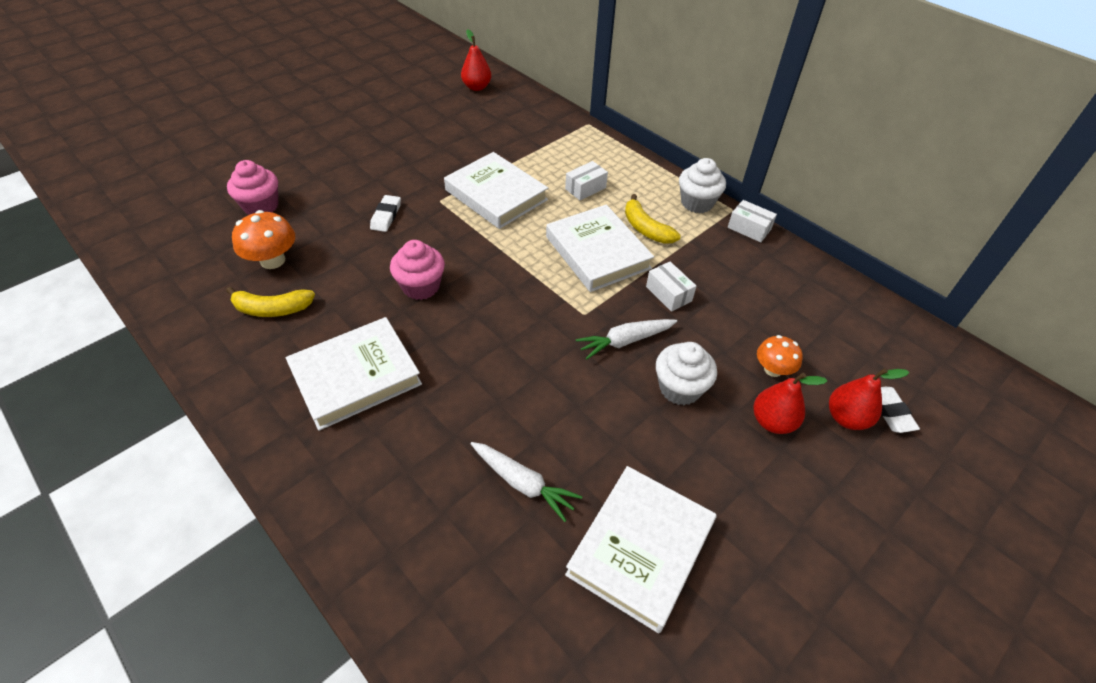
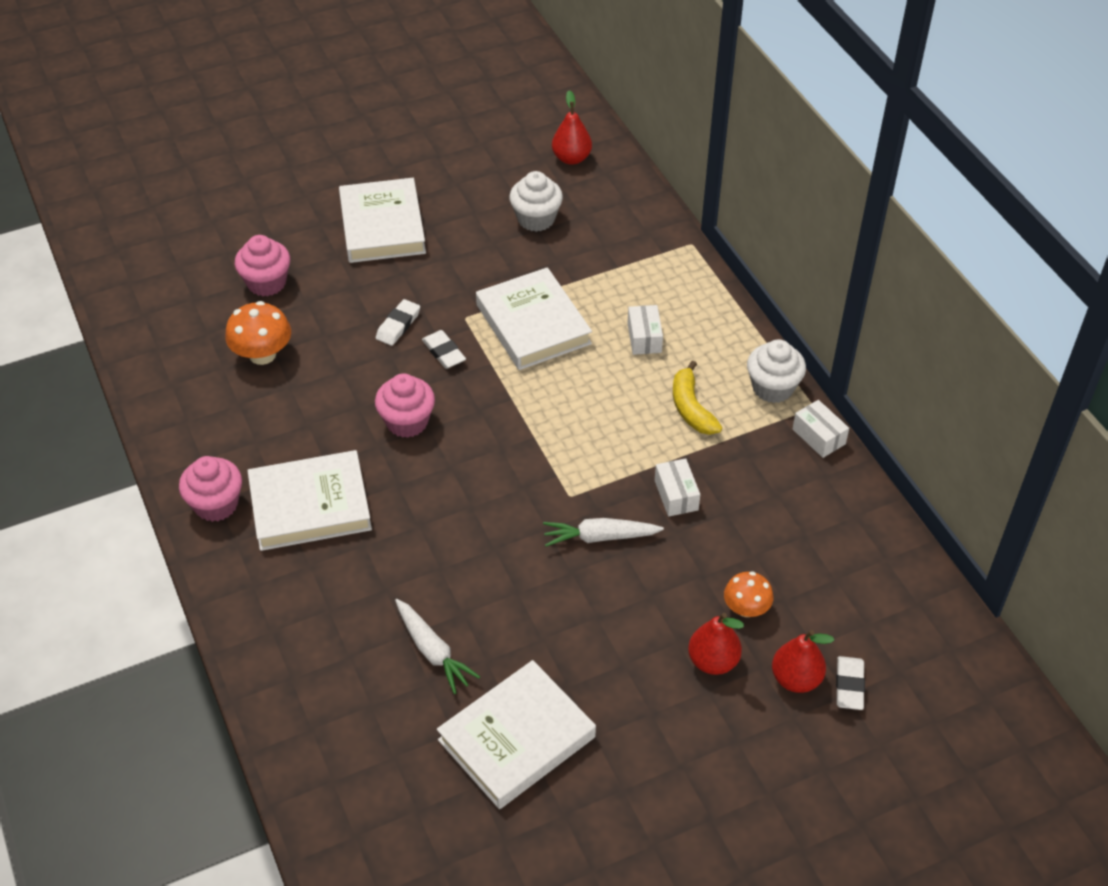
camera: 20 degrees right, 0 degrees up
(261, 398) = (216, 504): none -> pink cupcake
(272, 309) = (248, 412): yellow banana -> none
(432, 228) = (444, 352): none -> white eraser
(585, 188) = (644, 338): white box -> white box turned 75 degrees counterclockwise
(597, 252) = (619, 426): white book -> white book (382, 226)
(680, 388) = (633, 602): white cupcake -> white cupcake (536, 219)

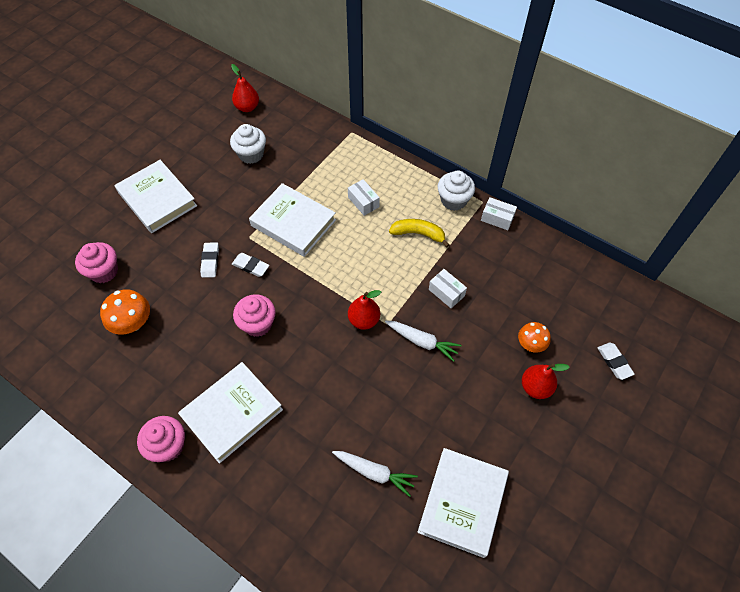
camera: 30 degrees left, 10 degrees up
(600, 537) = (422, 341): white carrot -> white carrot turned 120 degrees counterclockwise
(691, 408) = (418, 234): yellow banana -> yellow banana turned 150 degrees clockwise
(796, 679) = (585, 373): red pear -> red pear (364, 320)

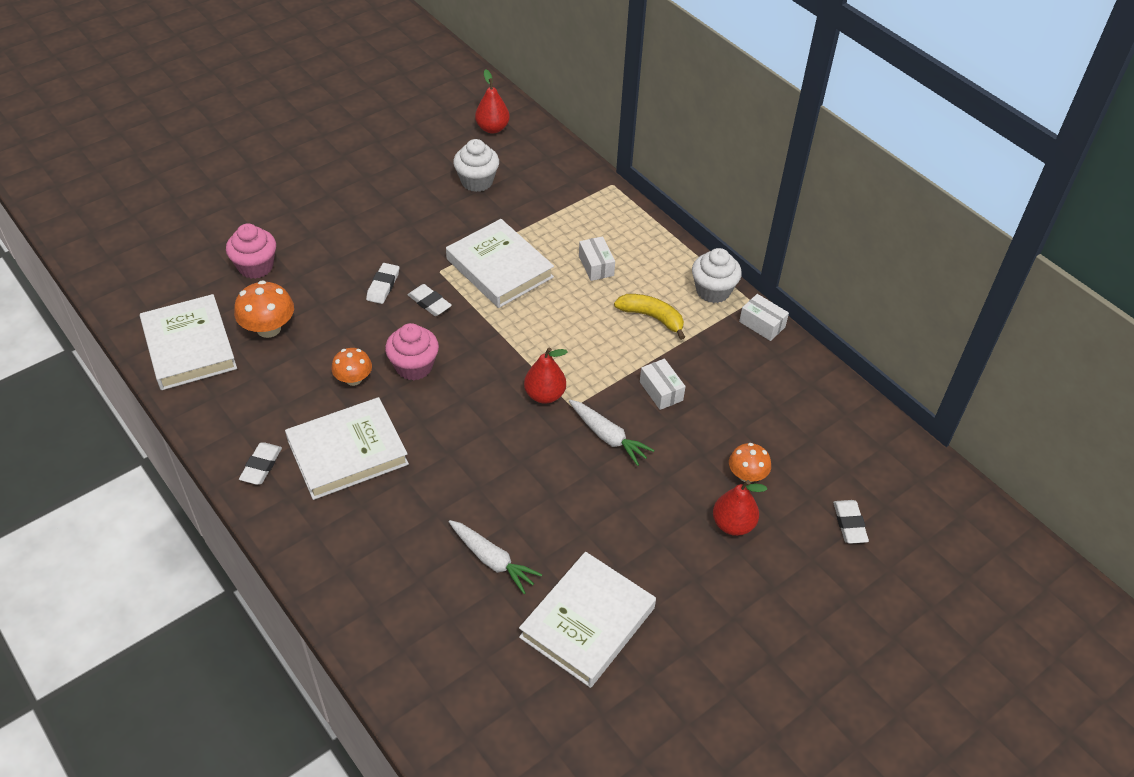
camera: 15 degrees right, 10 degrees down
(157, 199) = (346, 204): white book -> white book (190, 346)
(168, 446) = (261, 466): pink cupcake -> white eraser
(215, 348) = (353, 379): none -> orange mushroom

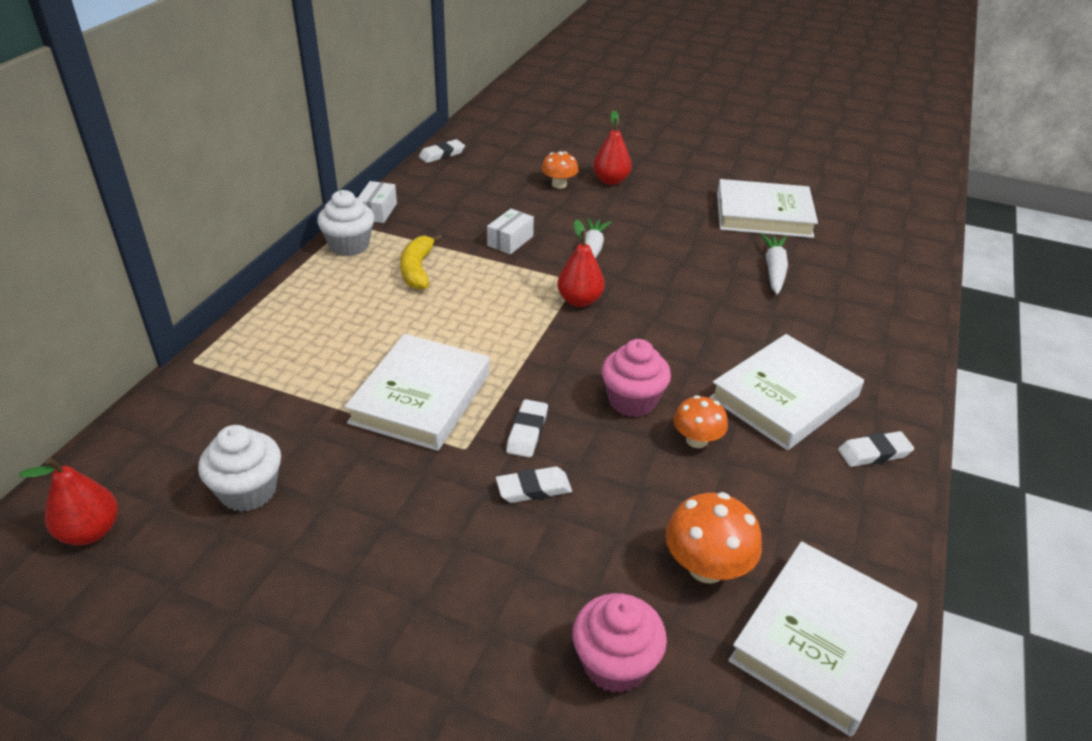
camera: 120 degrees left, 10 degrees down
(348, 452) = (784, 397): white book -> white book turned 75 degrees counterclockwise
(596, 266) = (363, 327): white box -> none
(849, 524) = (558, 141): white eraser -> white eraser (442, 154)

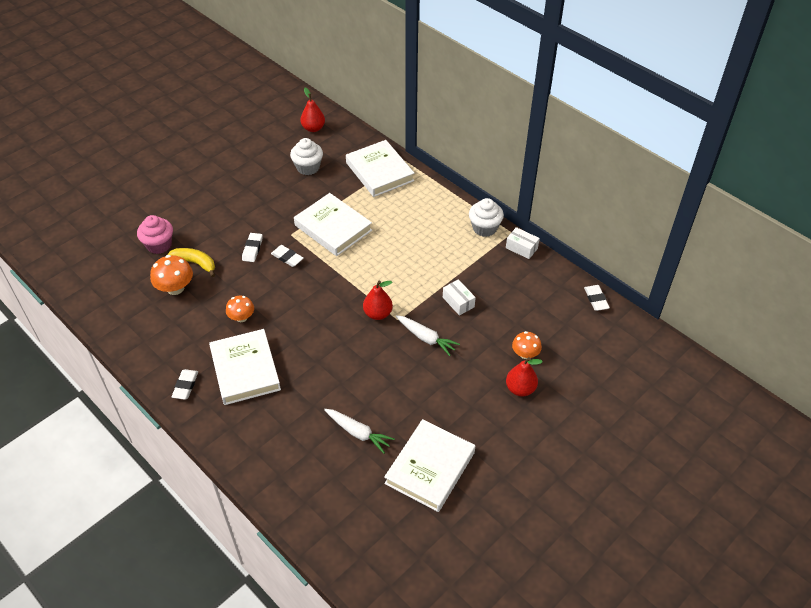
camera: 115 degrees right, 10 degrees up
(417, 270) = (445, 251): yellow banana -> yellow banana (195, 263)
(632, 401) = (283, 304): pink cupcake -> none
(820, 640) = (120, 307): white book -> white book (380, 172)

